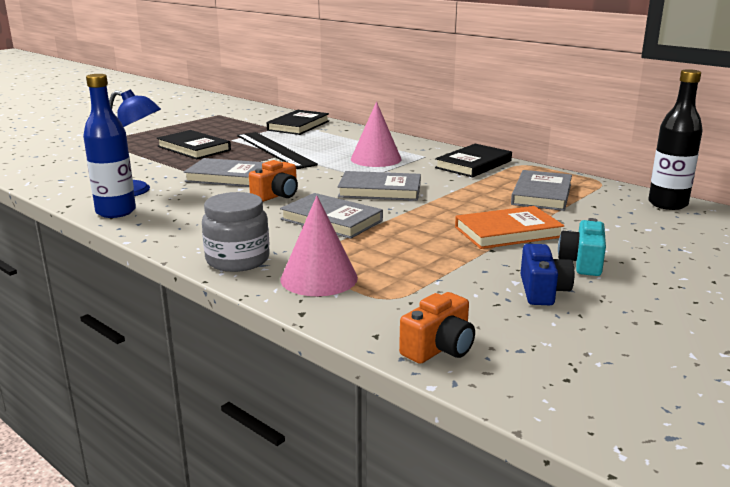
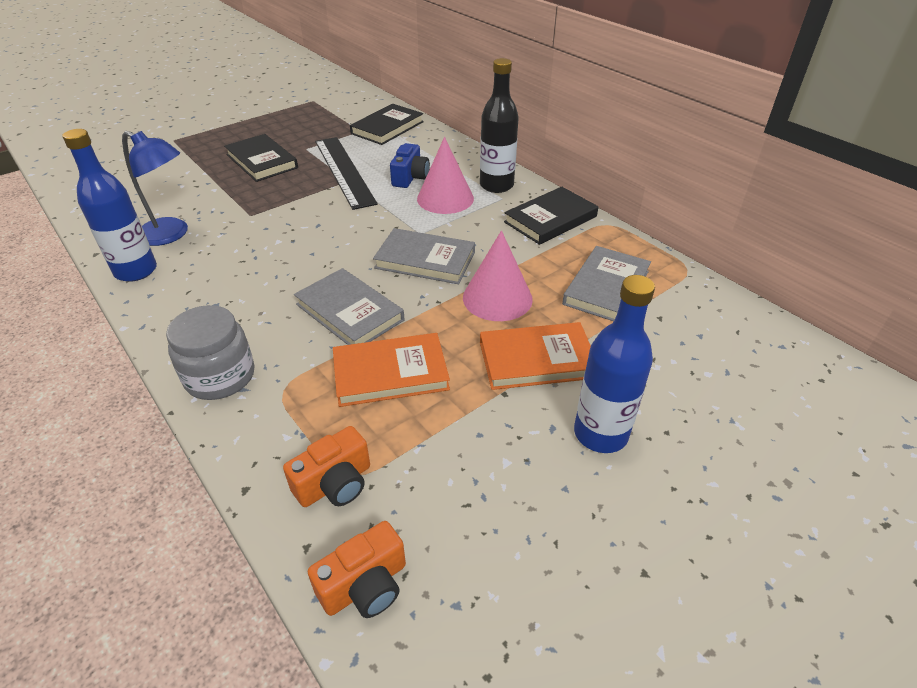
camera: 10 degrees right, 20 degrees up
(229, 177) = (275, 218): grey book -> none
(277, 195) = (311, 258): orange camera -> orange camera (335, 483)
(319, 278) = (290, 424): pink cone -> pink cone (497, 298)
(389, 247) = (390, 373): none -> orange book
(542, 291) = (530, 486): blue camera -> blue camera (410, 177)
(582, 262) = (600, 434): turquoise camera -> blue bottle
(667, 204) = (752, 324): black bottle -> black bottle (496, 185)

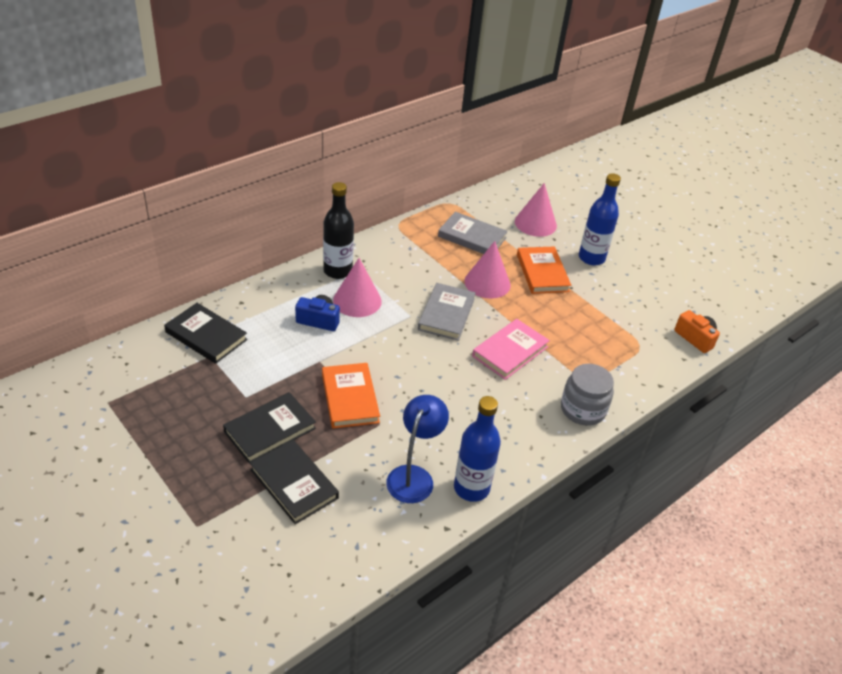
camera: 95 degrees left, 0 degrees up
(335, 483) = (647, 351): orange camera -> none
(344, 171) = (300, 364): black ruler -> none
(349, 312) = (510, 351): grey book -> pink book
(390, 373) = (564, 331): orange book -> orange book (350, 398)
(550, 219) = (391, 249): black book -> black book (294, 484)
(680, 362) = (535, 223): none -> pink cone

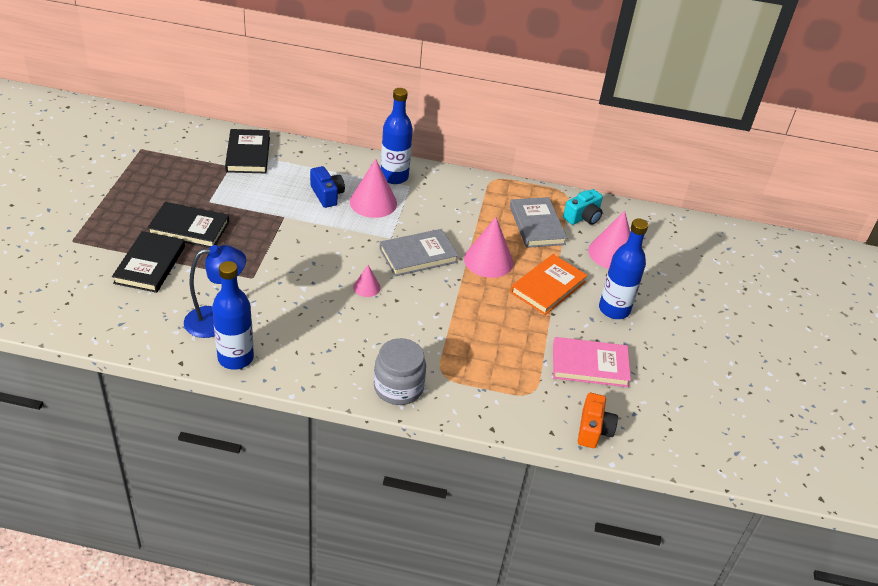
camera: 50 degrees right, 0 degrees up
(337, 271) = (394, 177): black bottle -> blue bottle
(350, 398) = (262, 250): orange book -> none
(456, 363) = (366, 287): none -> pink cone
(485, 212) = (583, 217): none -> turquoise camera
(510, 351) = (418, 312): pink book -> pink book (589, 365)

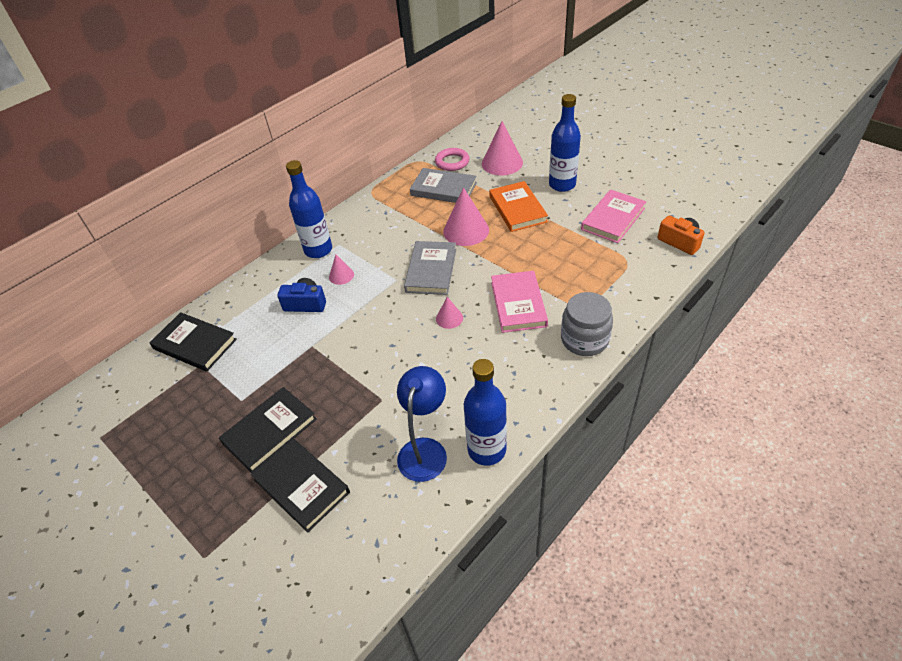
camera: 50 degrees left, 5 degrees up
(373, 202) = (341, 275): pink cone -> pink cone, size x0.52
(414, 328) = (518, 304): none -> pink book
(583, 217) = (452, 162): turquoise camera -> pink ring

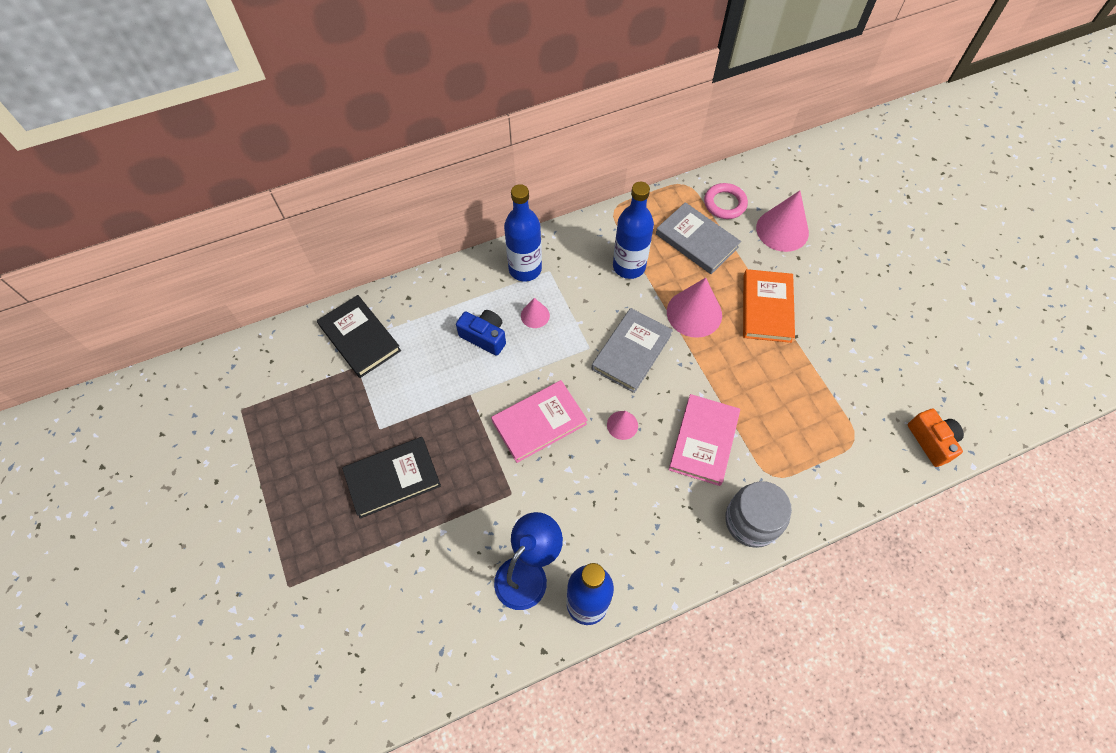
camera: 20 degrees right, 15 degrees up
(301, 486) = (398, 555): black book -> none
(562, 185) = (836, 294): blue bottle -> blue bottle (629, 266)
(613, 219) = (870, 372): pink book -> pink book (539, 422)

